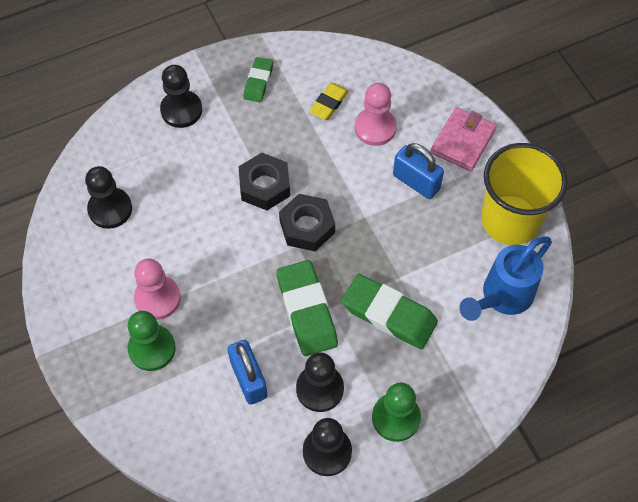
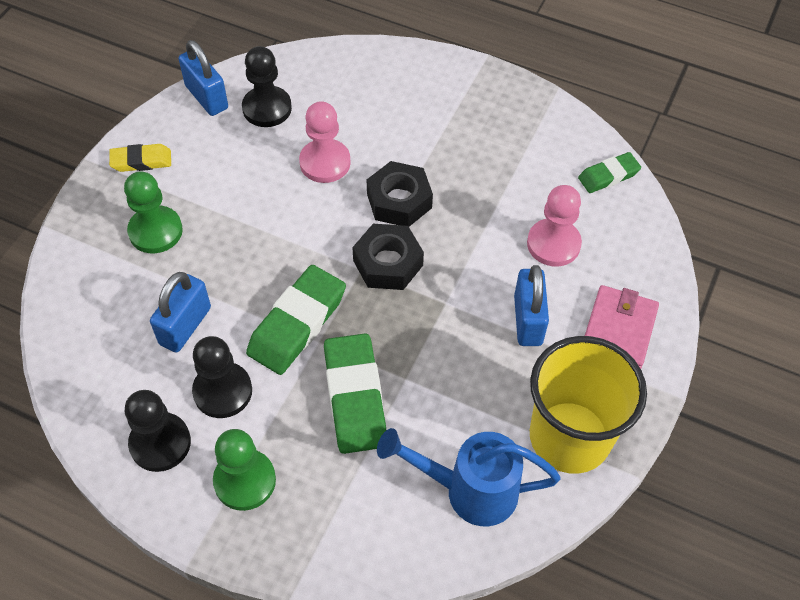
camera: 50 degrees right, 5 degrees down
(61, 240) = (206, 97): none -> blue padlock
(157, 298) = (209, 201): pink pawn -> pink pawn (325, 162)
(181, 110) = (415, 88): black pawn -> none
(258, 82) = (505, 121): green eraser -> green eraser (608, 176)
(329, 103) = (540, 189): yellow eraser -> yellow eraser (141, 161)
(462, 141) = (618, 329): pink wallet -> pink wallet turned 60 degrees counterclockwise

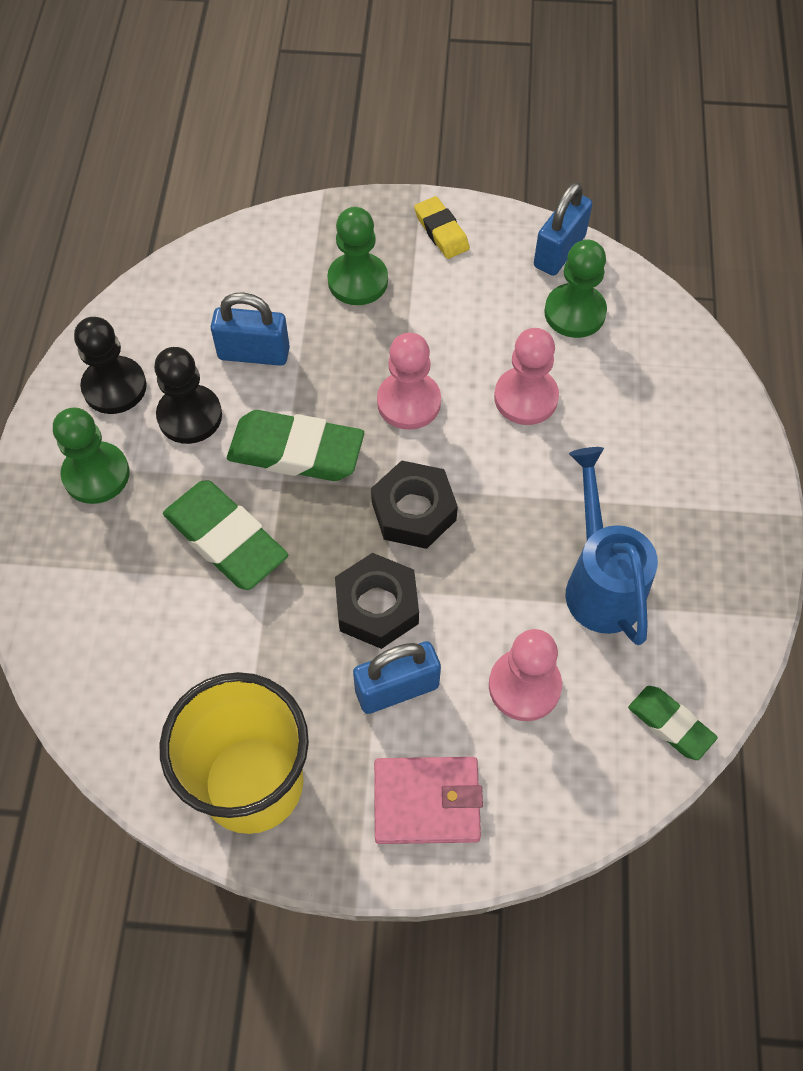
camera: 70 degrees right, 5 degrees up
(267, 108) = (574, 312): black pawn -> green pawn
(290, 235) = (409, 402): none -> pink pawn
(355, 397) = (226, 539): green eraser -> green eraser turned 75 degrees clockwise
(399, 201) = (508, 492): black nut -> black nut (377, 606)
(468, 490) = (149, 691): blue watering can -> blue watering can (599, 581)

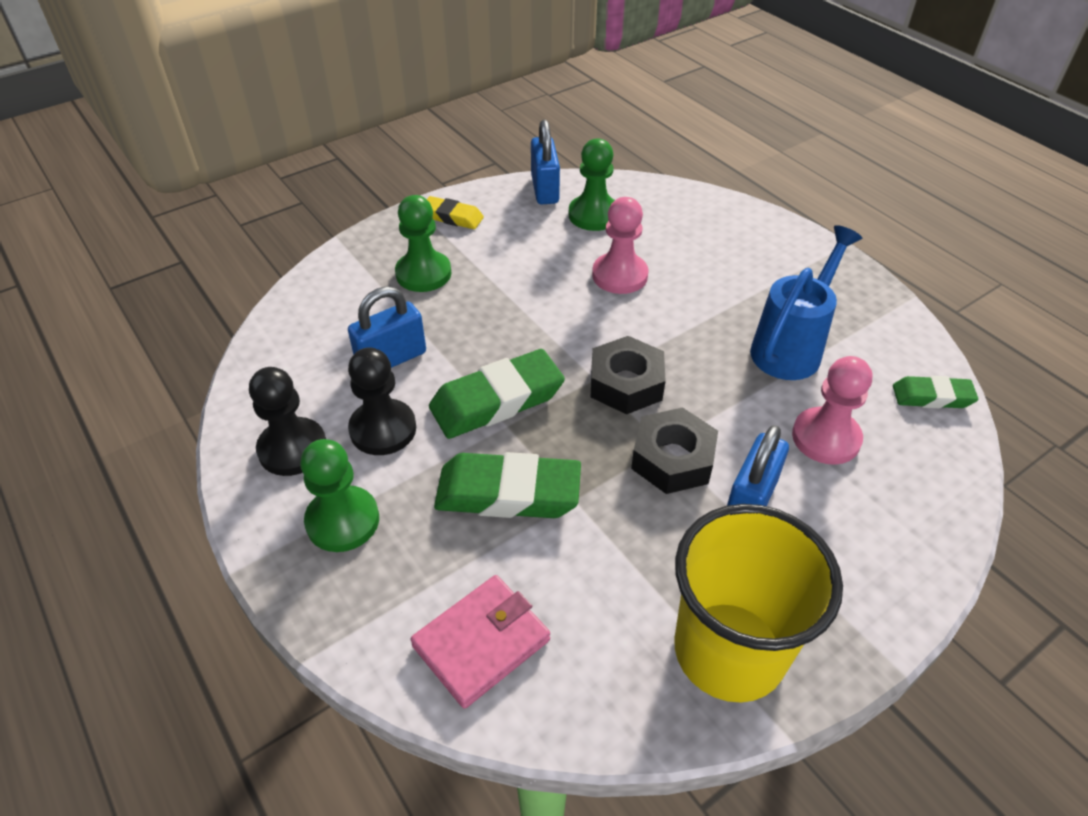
camera: 40 degrees left, 15 degrees down
(409, 402) = (544, 322): pink pawn -> none
(426, 802) = (860, 559): pink wallet -> pink wallet (481, 643)
(599, 581) = (791, 347): blue watering can -> blue watering can turned 90 degrees clockwise

